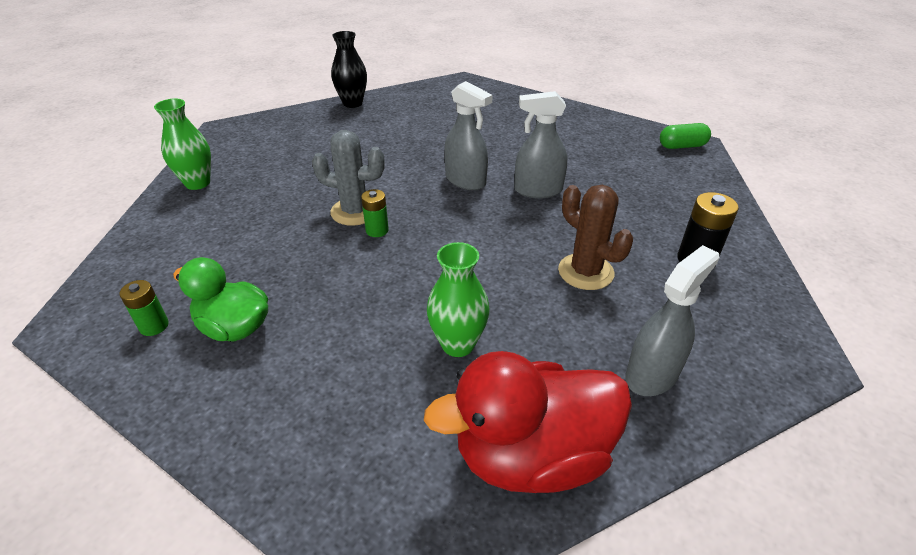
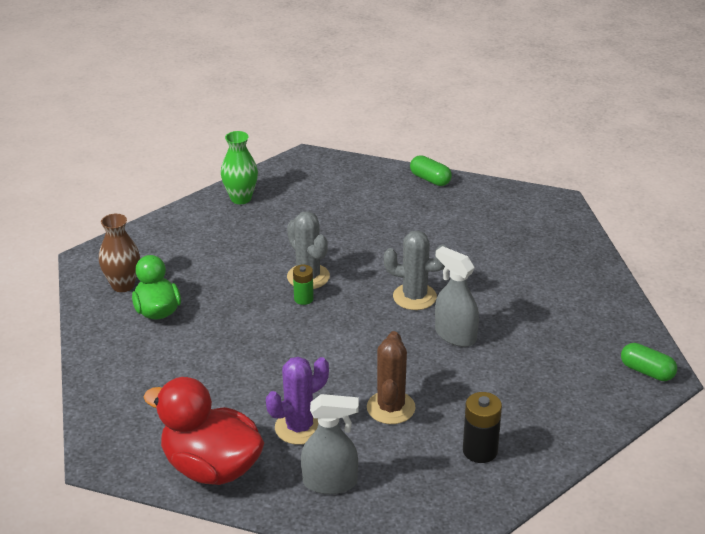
camera: 45 degrees right, 5 degrees down
(154, 326) = (123, 285): green battery -> brown vase
(352, 103) = (430, 179): black vase -> green capsule
(458, 344) = (252, 395): green vase -> none
(465, 181) = (414, 297): grey spray bottle -> grey cactus
(545, 343) = (299, 427): none -> purple cactus

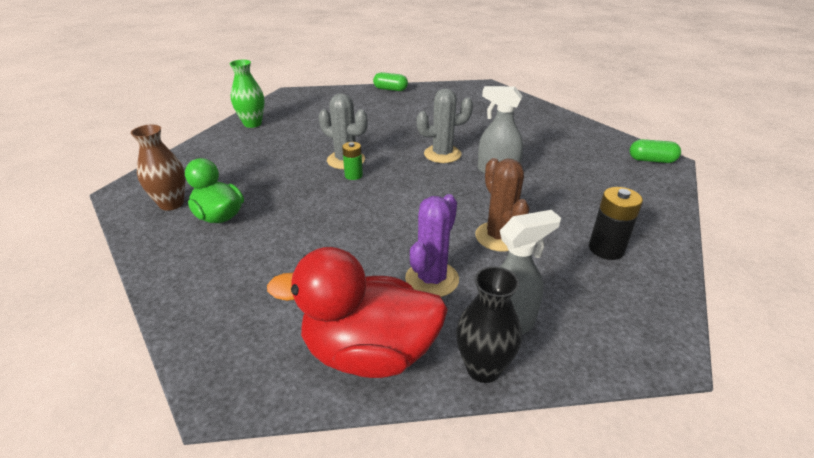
camera: 25 degrees left, 0 degrees up
(285, 506) = (483, 368): none -> black vase

